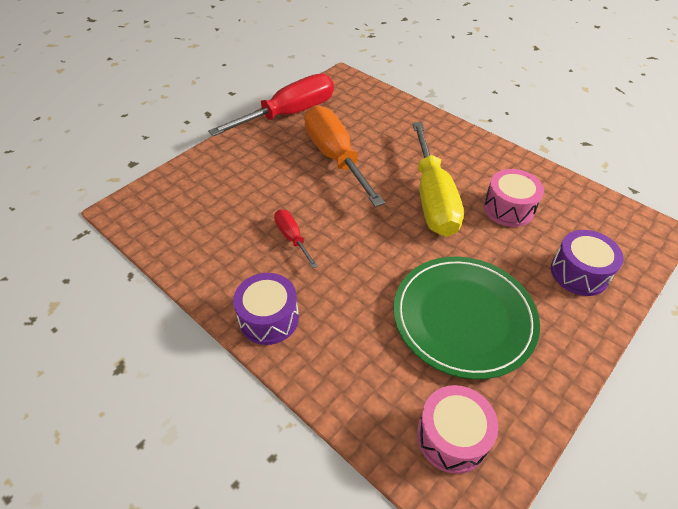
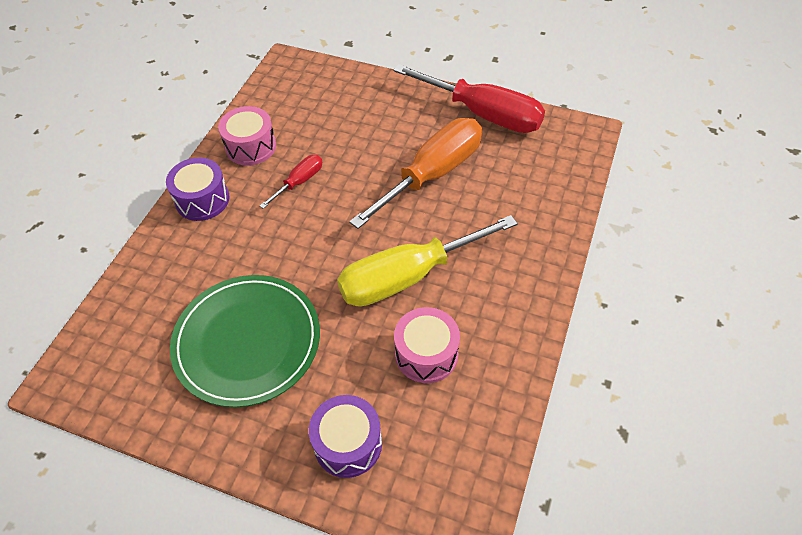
camera: 70 degrees right, 5 degrees up
(452, 437) = (117, 359): pink drum -> pink drum (251, 147)

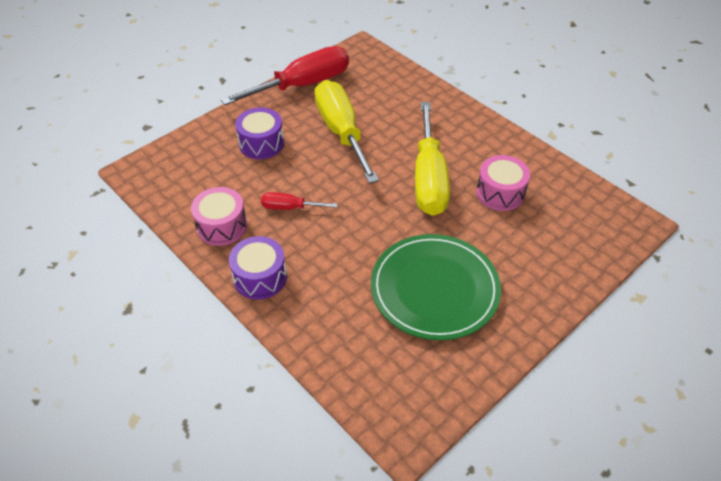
camera: 65 degrees left, 5 degrees down
(299, 182) = (290, 207): red screwdriver -> red screwdriver turned 60 degrees counterclockwise
(348, 443) = (552, 257): purple drum -> purple drum (261, 143)
(432, 174) = (341, 132): orange screwdriver -> yellow screwdriver

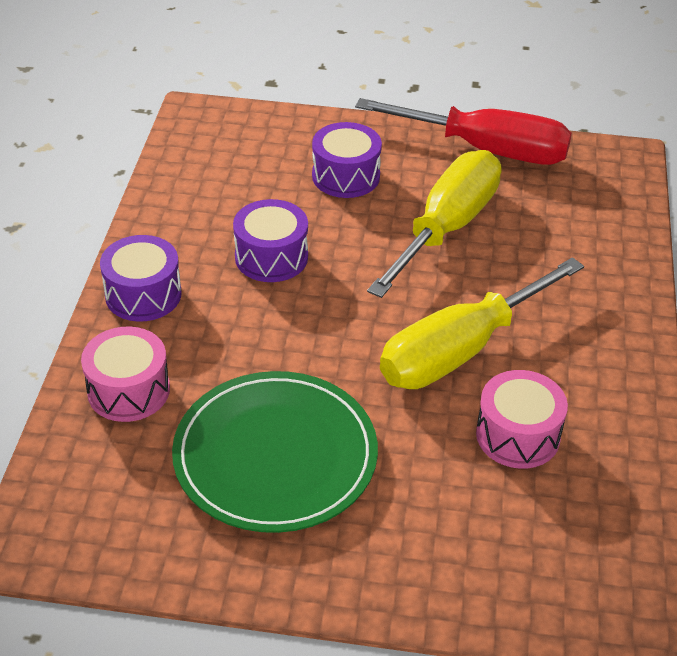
camera: 50 degrees right, 5 degrees down
(222, 226) = (186, 222): pink drum -> pink drum (128, 390)
(290, 207) = (271, 257): red screwdriver -> purple drum

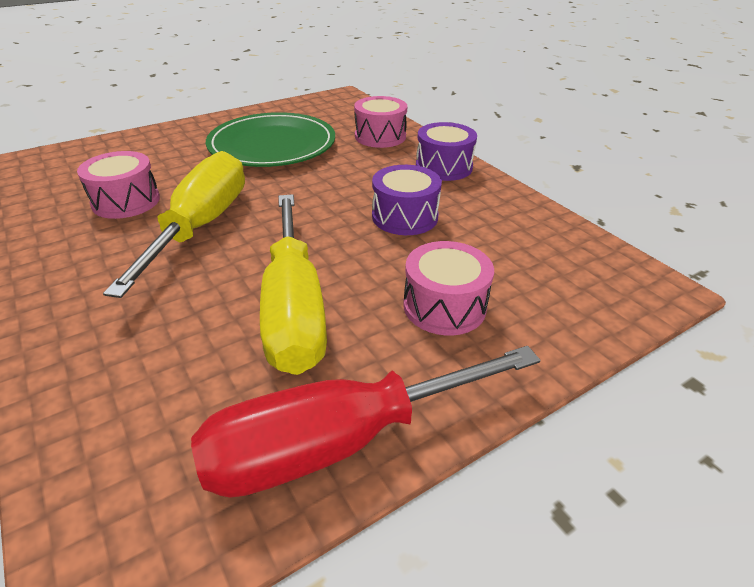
camera: 140 degrees right, 5 degrees down
(346, 176) = (444, 306): purple drum -> pink drum

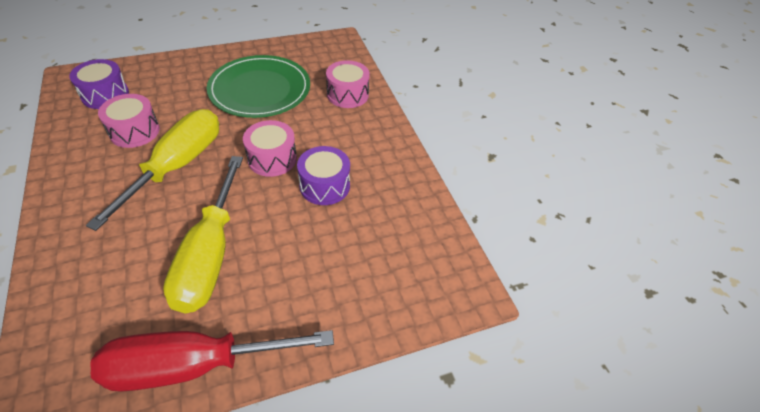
camera: 10 degrees right, 10 degrees up
(444, 167) = (381, 138): purple drum -> purple drum (105, 95)
(444, 306) = (311, 275): pink drum -> pink drum (272, 159)

